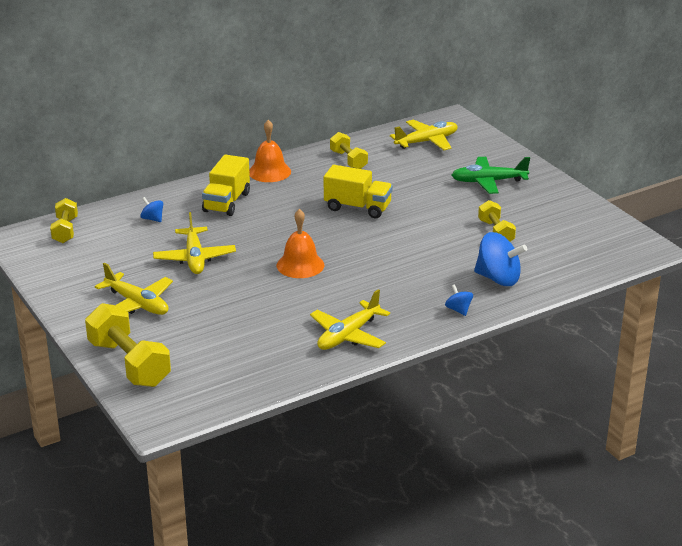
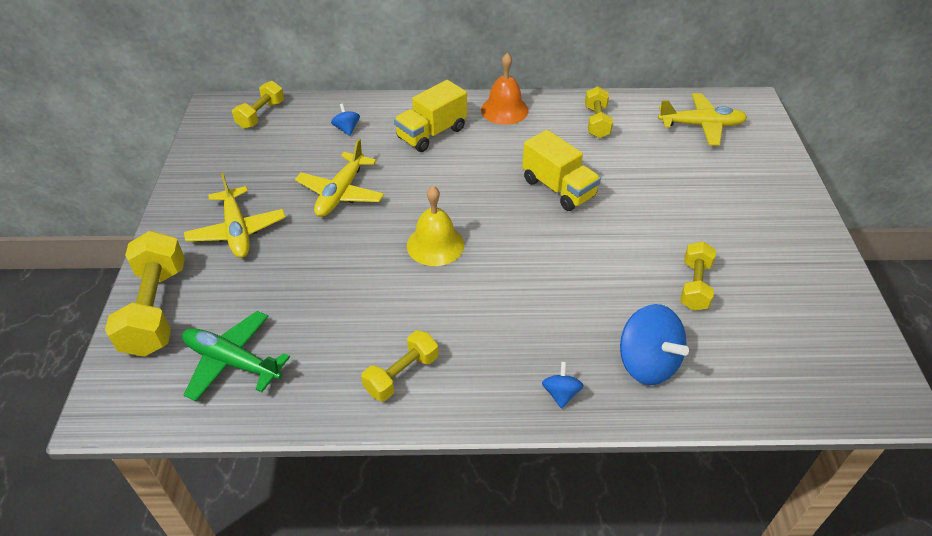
camera: 30 degrees right, 15 degrees up
(300, 265) = (435, 245): orange bell -> yellow bell
(348, 335) = (401, 375): yellow plane -> yellow dumbbell
(488, 181) = (736, 205): green plane -> green plane (232, 361)

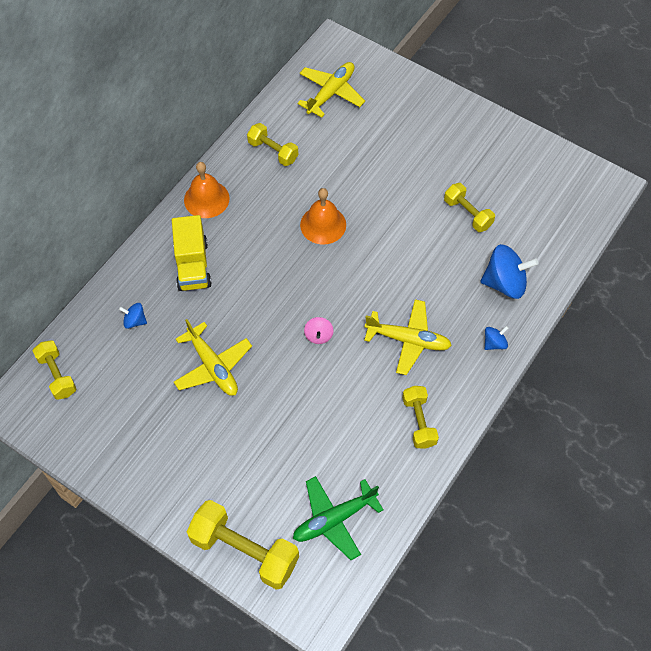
camera: 55 degrees left, 15 degrees up
(237, 231) = (199, 459): yellow plane -> yellow plane (408, 340)
(435, 245) = (318, 335): yellow bell -> pink spinning top
(558, 188) = (323, 224): yellow truck -> orange bell
(561, 394) = (494, 343): blue spinning top -> blue spinning top turned 105 degrees clockwise

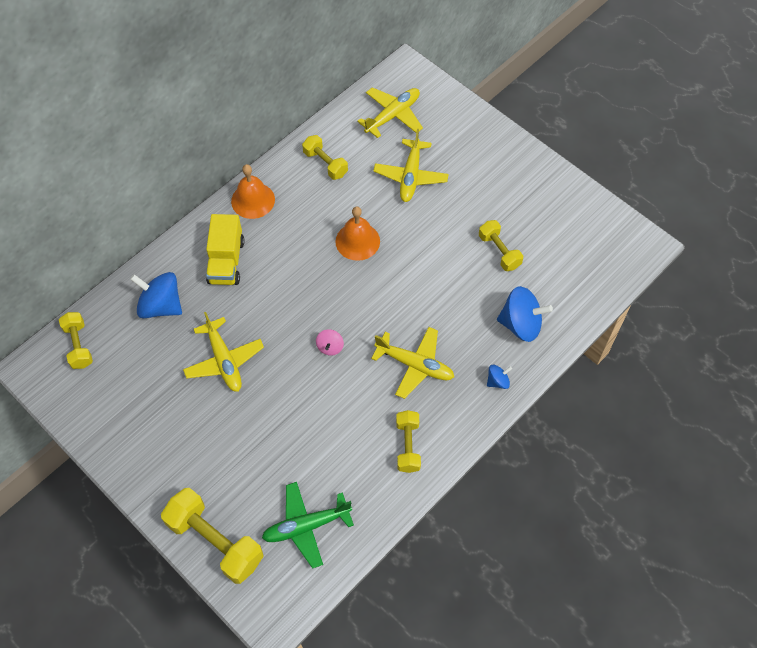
camera: 10 degrees right, 0 degrees up
(135, 321) = (161, 306): blue spinning top -> blue spinning top, size x1.99
(362, 151) = (410, 176): none -> yellow plane

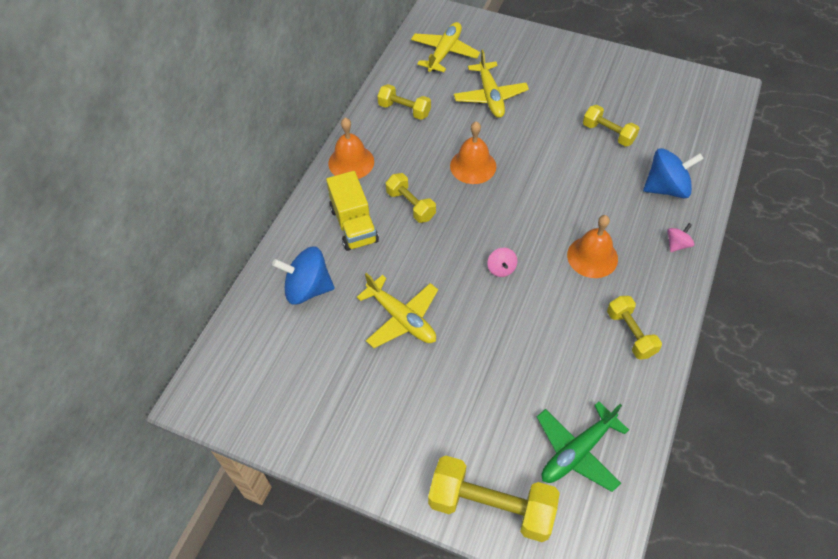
camera: 20 degrees left, 5 degrees down
(79, 345) = (237, 358): yellow dumbbell -> yellow dumbbell (410, 205)
(415, 365) = (592, 257): yellow plane -> orange bell
(497, 381) = (677, 244): blue spinning top -> pink spinning top

